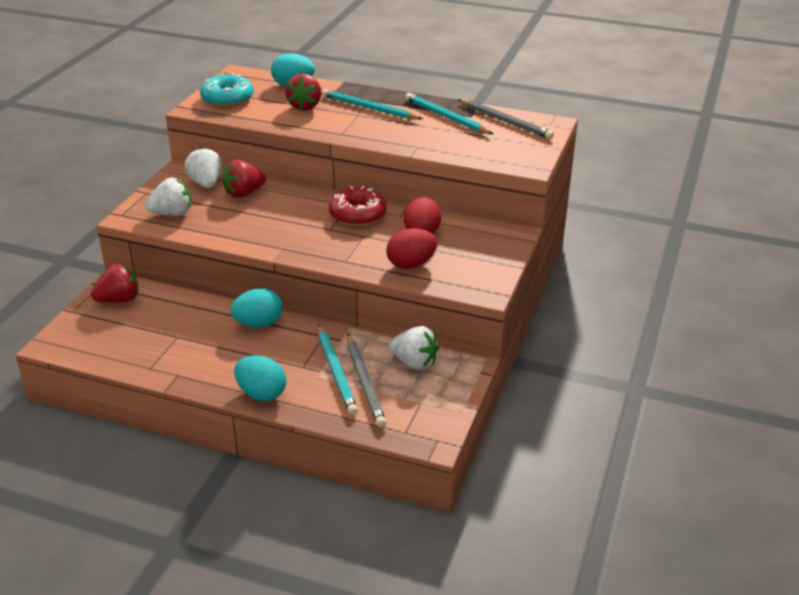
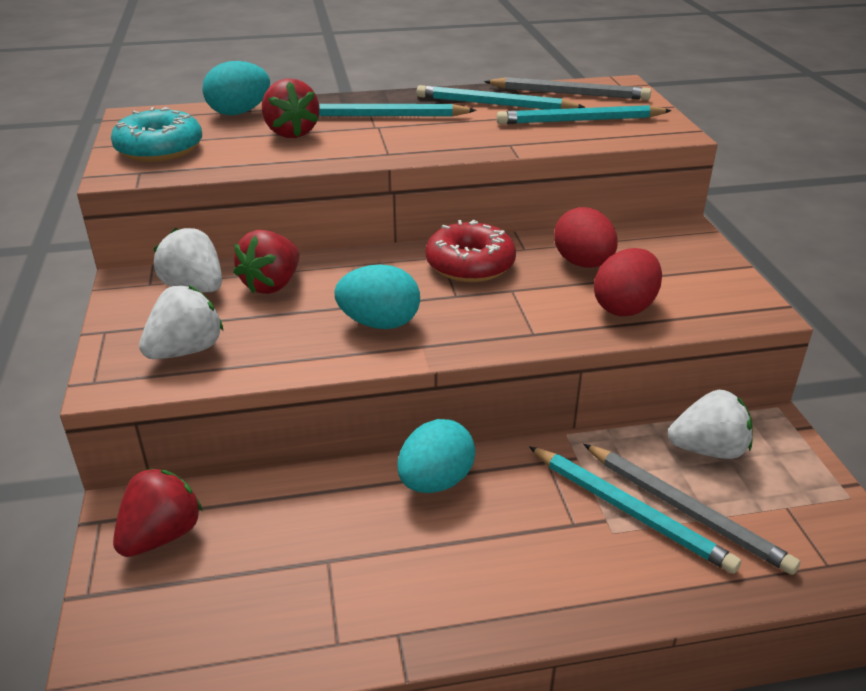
camera: 30 degrees left, 0 degrees up
(261, 393) = (568, 601): turquoise egg -> turquoise egg (379, 323)
(482, 142) = (580, 120): none -> turquoise pencil

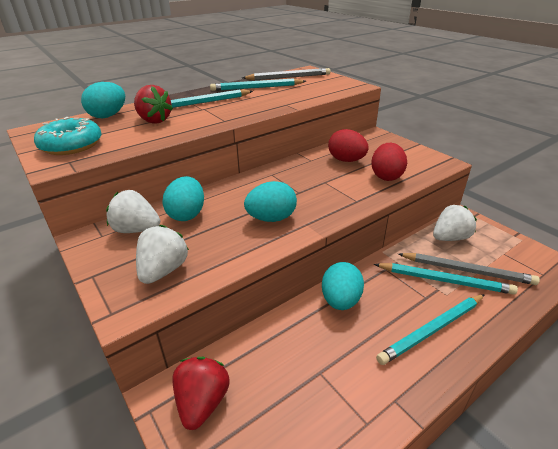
camera: 25 degrees left, 0 degrees up
(272, 285) = (187, 214): red strawberry -> turquoise egg
(470, 264) = (291, 174): red donut -> none
(580, 120) = (308, 88): turquoise pencil -> turquoise pencil (433, 330)

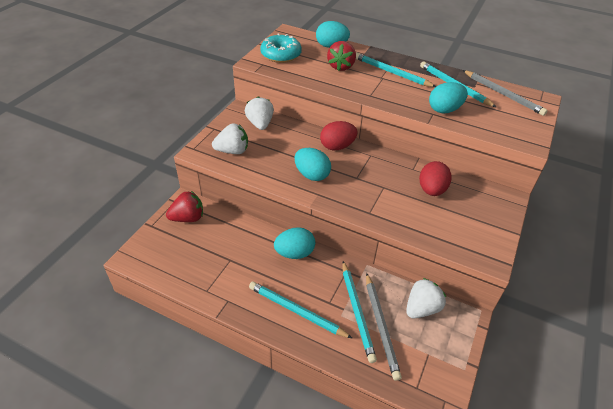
camera: 60 degrees right, 10 degrees up
(187, 214) = (289, 136): turquoise egg -> turquoise egg (444, 110)
(386, 176) = (425, 222): red egg -> red egg (337, 146)
(449, 238) = (421, 308): white strawberry -> white strawberry turned 75 degrees counterclockwise

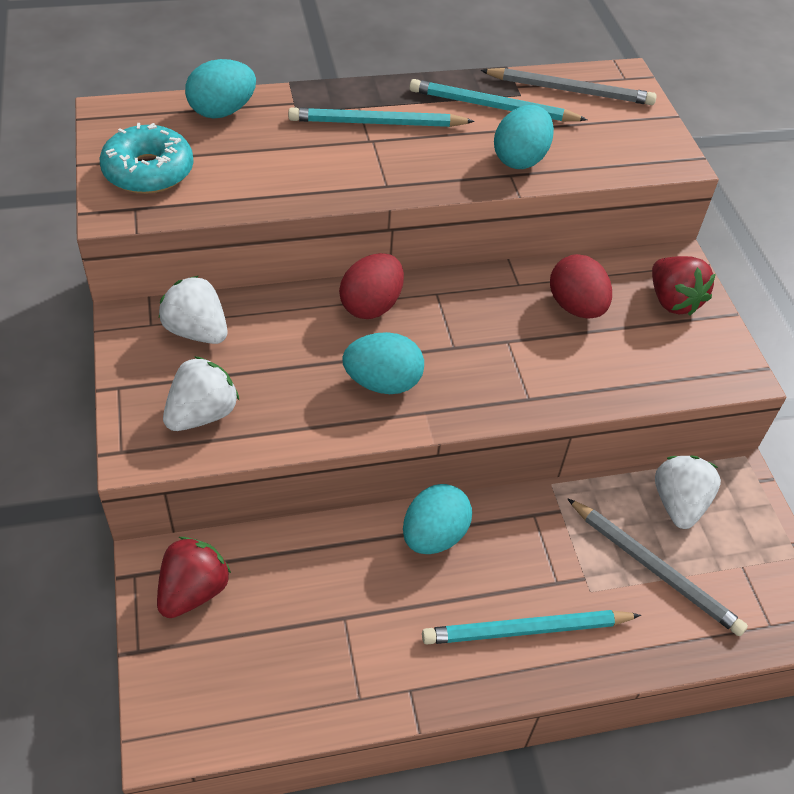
camera: 40 degrees left, 5 degrees up
(341, 66) = (283, 148): red strawberry -> red strawberry (673, 301)
(357, 311) = (606, 569): turquoise pencil -> none

